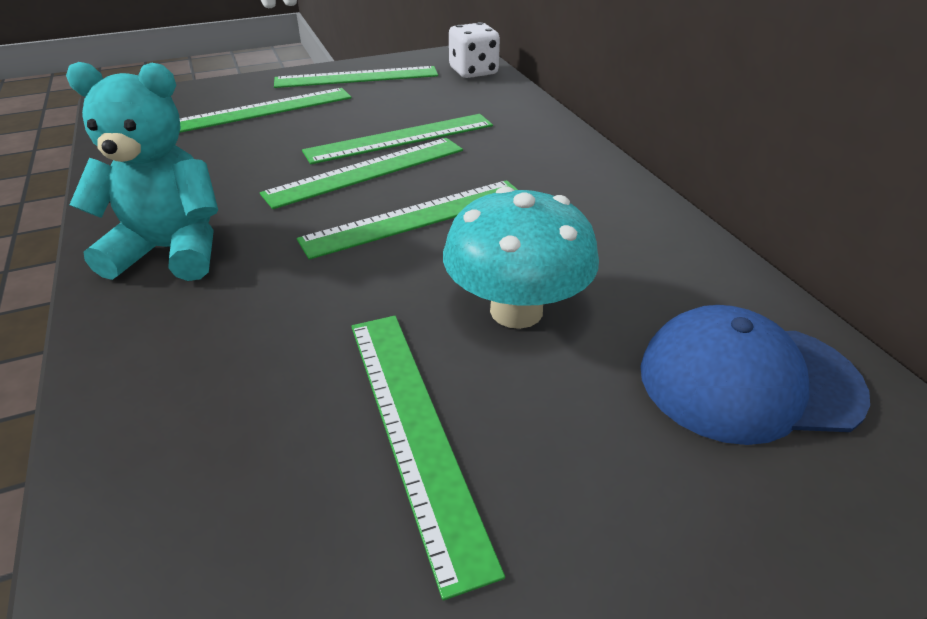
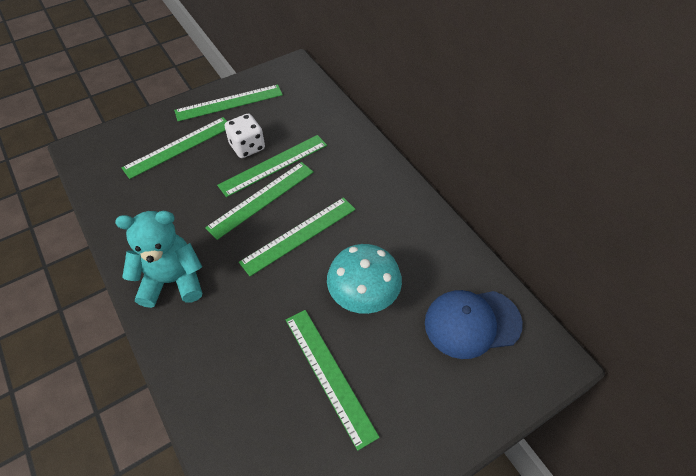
camera: 10 degrees left, 15 degrees up
(473, 72) = (304, 87): white dice -> white dice (247, 147)

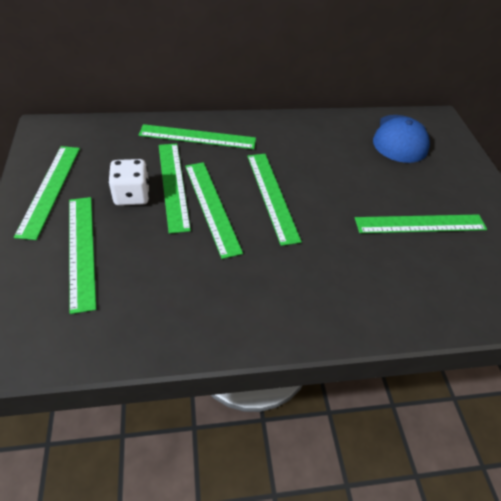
camera: 70 degrees left, 5 degrees down
(172, 280) = (276, 304): turquoise teddy bear -> none
(346, 154) = (197, 137): none -> green ruler
(363, 296) = (355, 181): turquoise mushroom -> none

